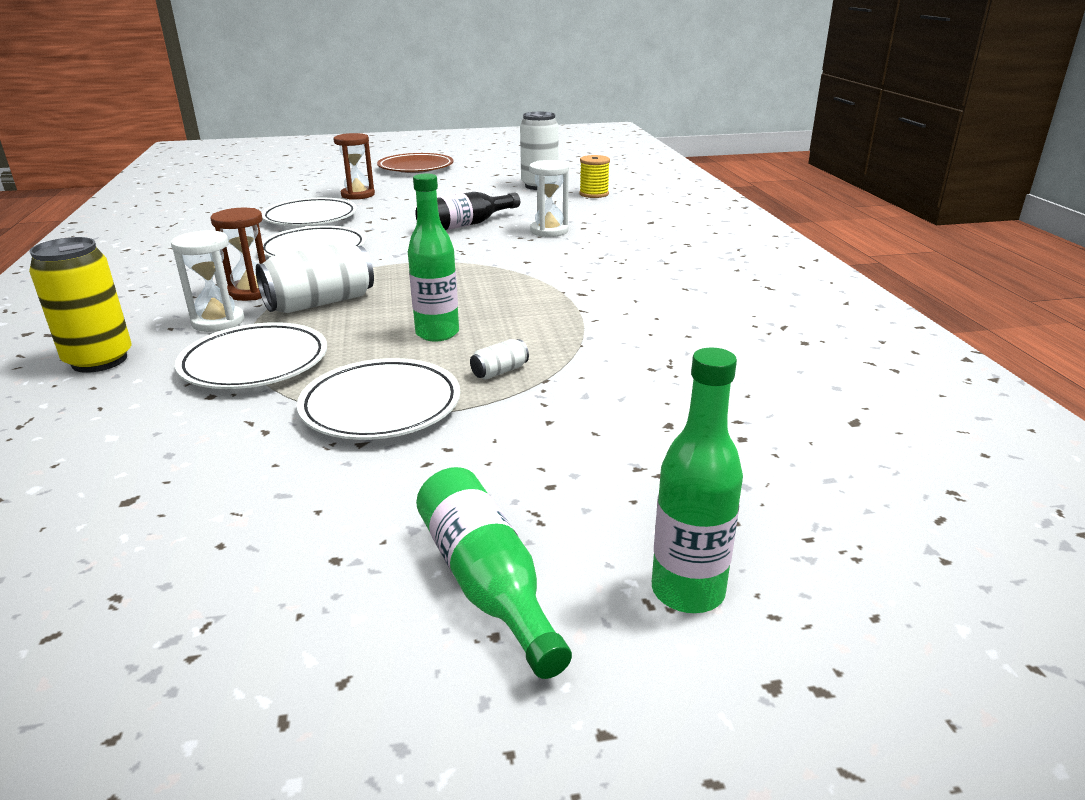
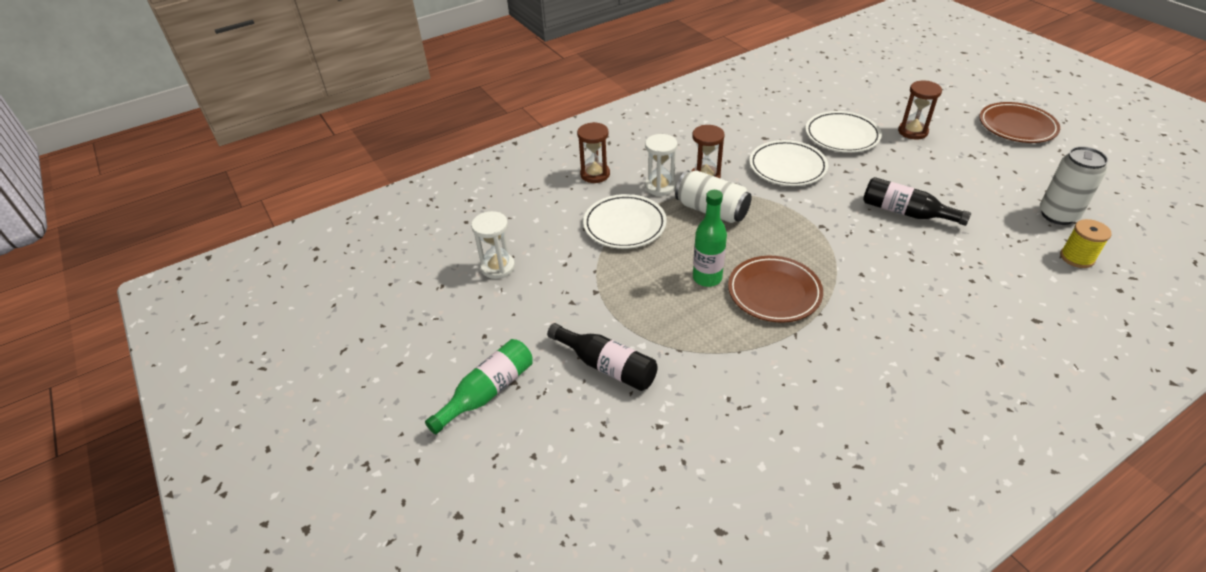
camera: 70 degrees right, 15 degrees up
(99, 360) = (595, 174): yellow can -> brown hourglass
(381, 406) = (609, 293): white plate -> none
(500, 371) = (676, 325): white can -> none
(506, 304) = (774, 292): none -> brown plate
(528, 441) = (606, 366): none -> black bottle
(549, 231) = (941, 263): white hourglass -> white hourglass (498, 267)
(687, 591) = (508, 470): green bottle -> none

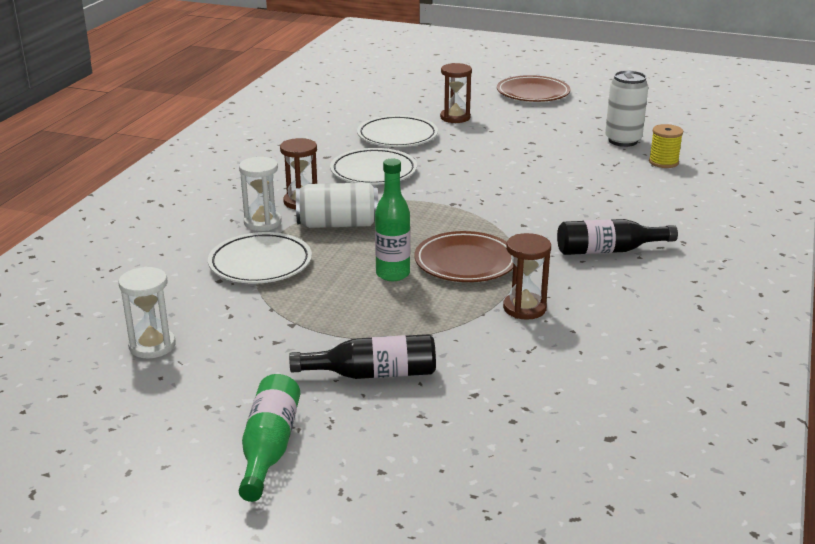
camera: 40 degrees left, 15 degrees down
(595, 174) = (176, 234): brown hourglass -> brown hourglass (524, 308)
(906, 212) = (511, 173): black bottle -> black bottle (608, 250)

